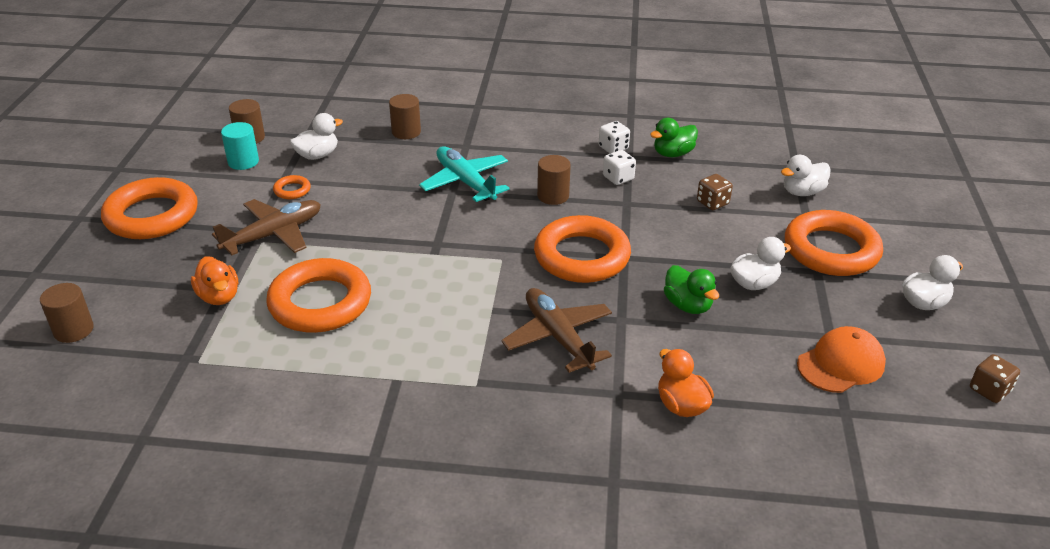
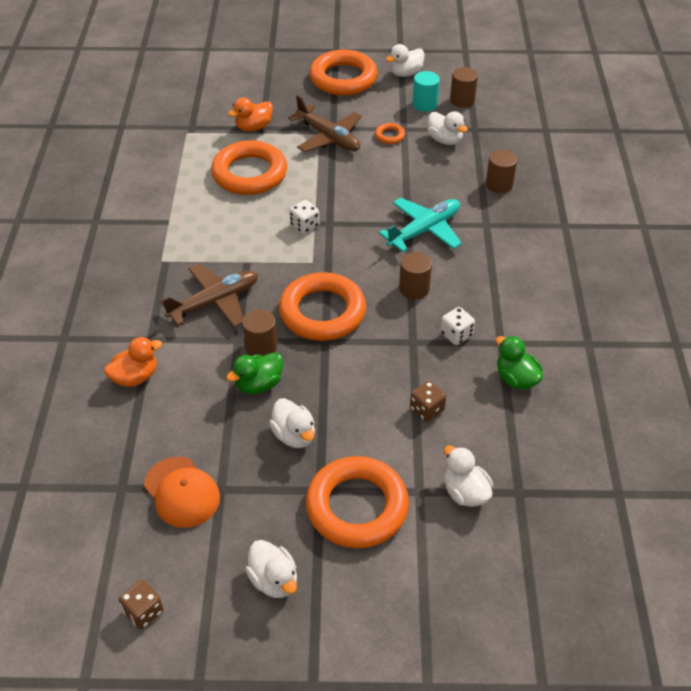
camera: 85 degrees right, 10 degrees up
(73, 330) = (217, 78): brown cylinder -> brown cylinder (261, 347)
(171, 169) = (405, 73): none -> white duck
(613, 148) = (513, 330): white dice -> white dice (304, 225)

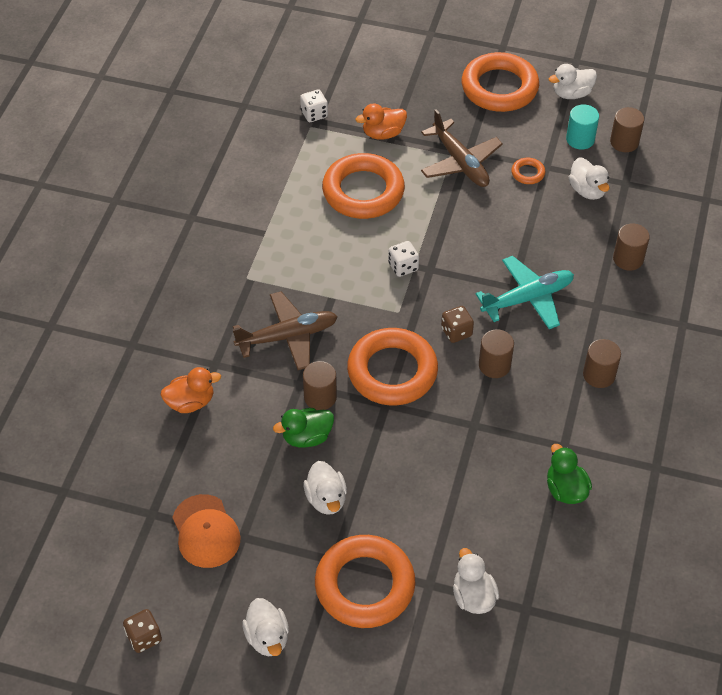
camera: 15 degrees right, 5 degrees up
(426, 409) = (464, 502): brown dice -> brown dice (456, 332)
(456, 334) = (521, 427): white dice -> white dice (314, 114)
(509, 278) = (599, 375): none -> brown cylinder

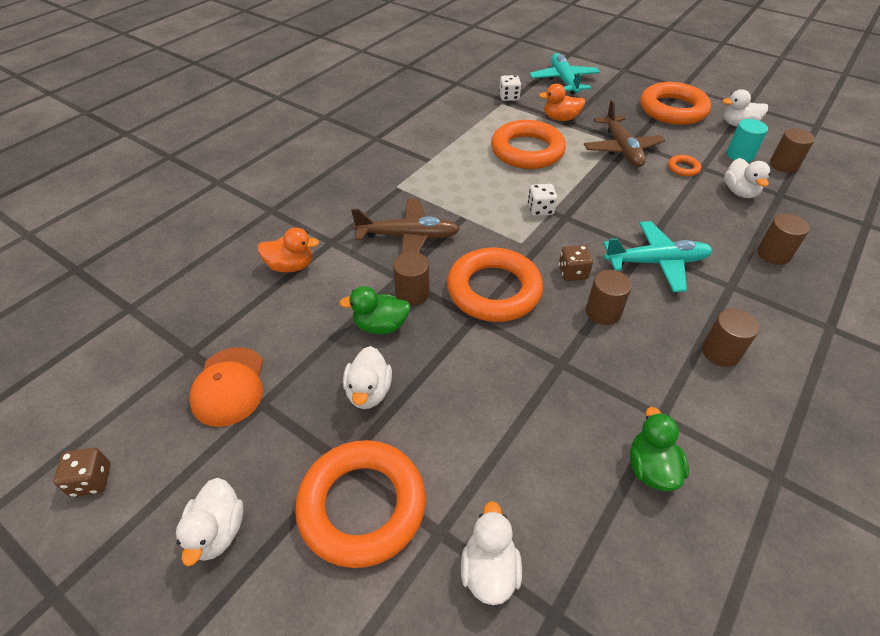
camera: 20 degrees right, 5 degrees down
(367, 70) = (563, 80): none -> turquoise plane

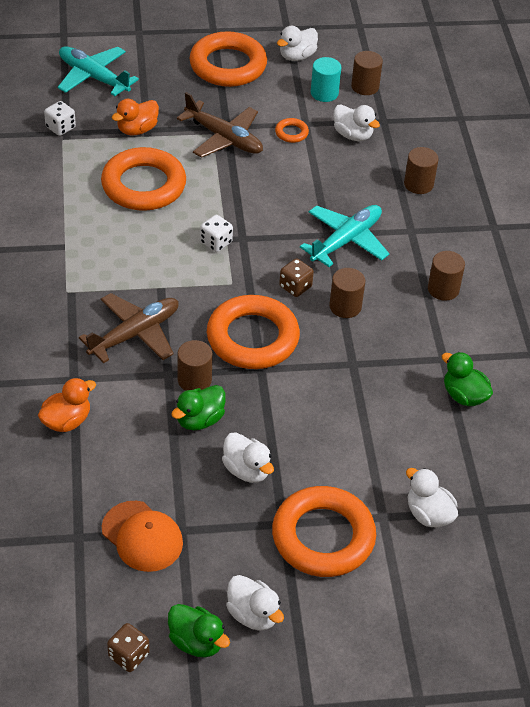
camera: 45 degrees left, 0 degrees up
(148, 515) = (196, 642): none -> green duck

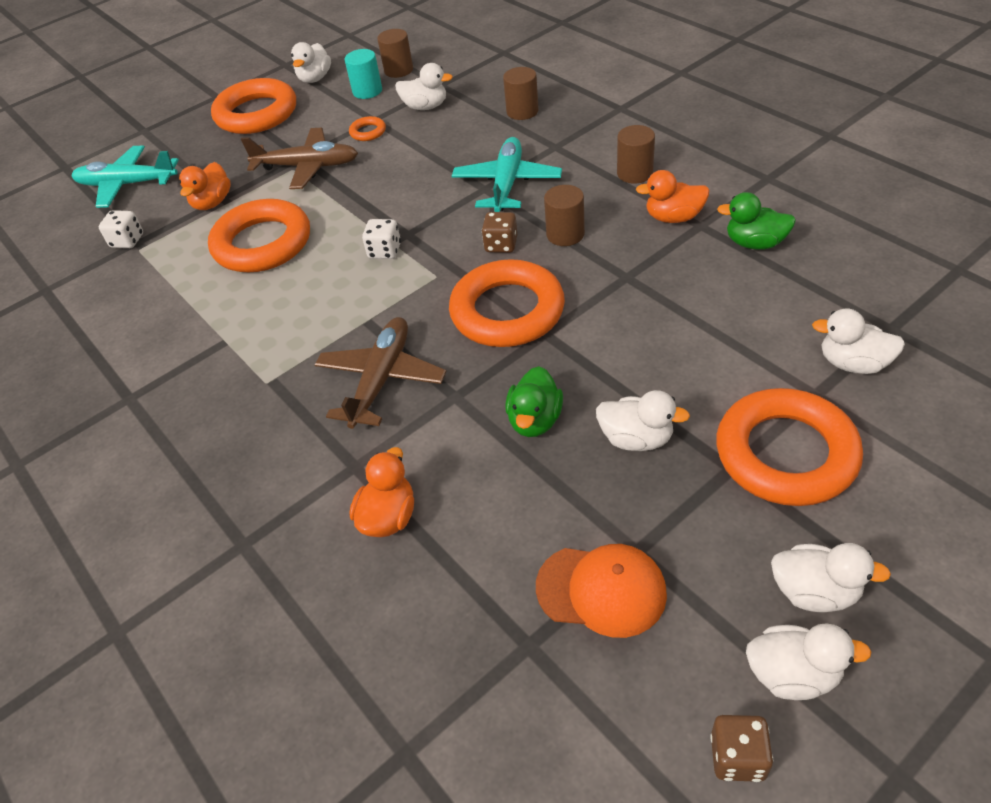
camera: 25 degrees left, 0 degrees up
(194, 380) = (489, 385): brown cylinder -> none
(196, 642) = (792, 674): green duck -> white duck
(431, 341) = (673, 217): none -> orange duck

